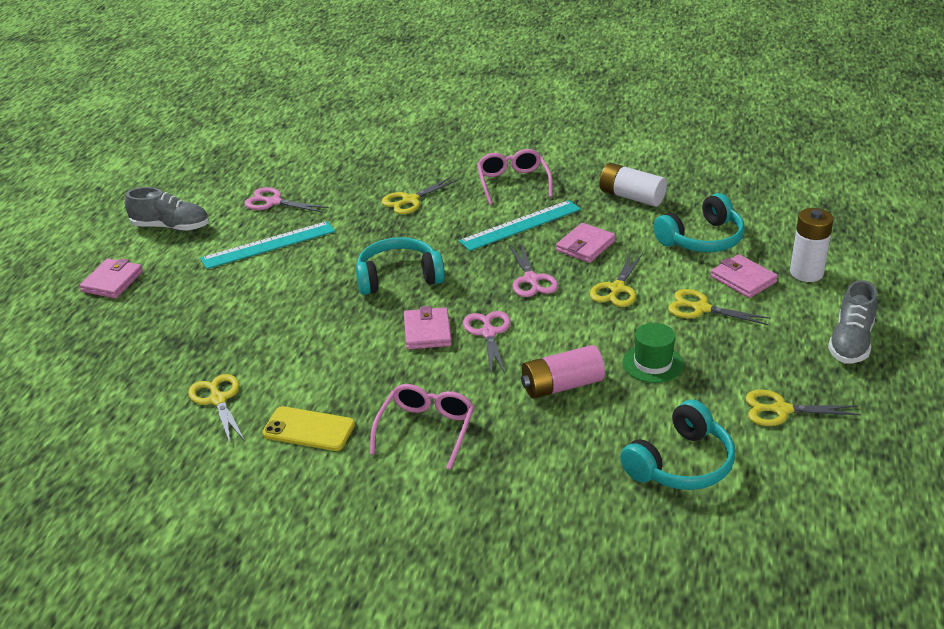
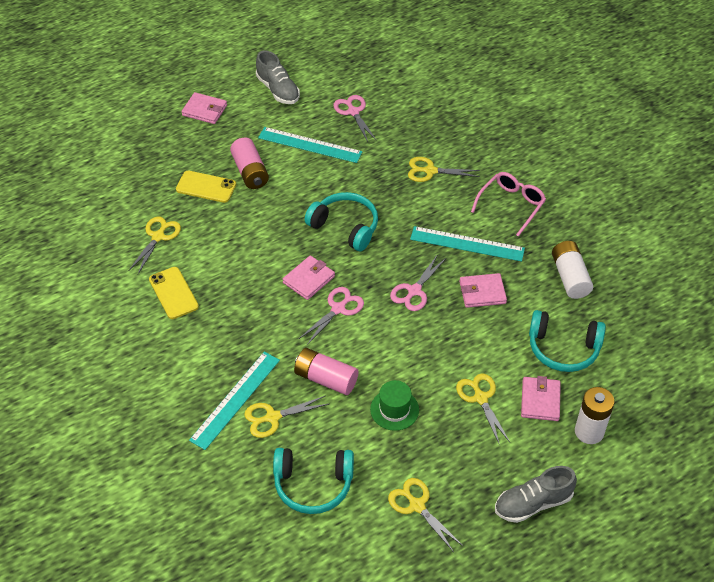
camera: 45 degrees right, 15 degrees up
(112, 281) = (204, 110): pink wallet -> pink wallet turned 45 degrees clockwise
(209, 333) = (206, 187): none -> yellow phone
(239, 296) = (250, 172): none -> pink battery
(426, 430) = (223, 344): pink glasses -> none
(508, 460) = (235, 399): none -> turquoise ruler
(617, 289) = (453, 340): yellow scissors -> yellow scissors (273, 417)

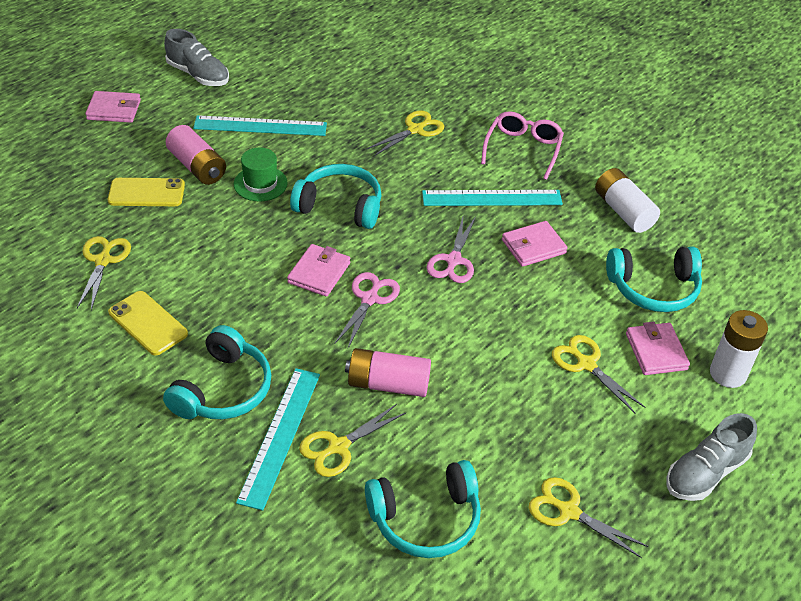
camera: 20 degrees left, 5 degrees down
(208, 356) = (223, 389): none -> turquoise headphones
(353, 112) = (298, 84): pink scissors -> none
(394, 409) = (489, 401): green hat -> green hat (260, 184)
(430, 171) = (415, 130): yellow scissors -> yellow scissors turned 150 degrees clockwise

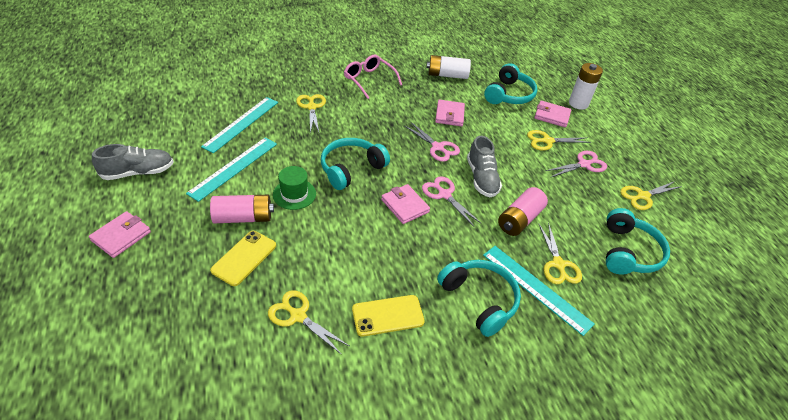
camera: 60 degrees left, 0 degrees up
(492, 198) = (399, 109): turquoise ruler -> turquoise ruler (241, 123)
(574, 421) = (584, 164): none -> pink scissors
(705, 472) = (635, 141): grey shoe -> grey shoe (481, 178)

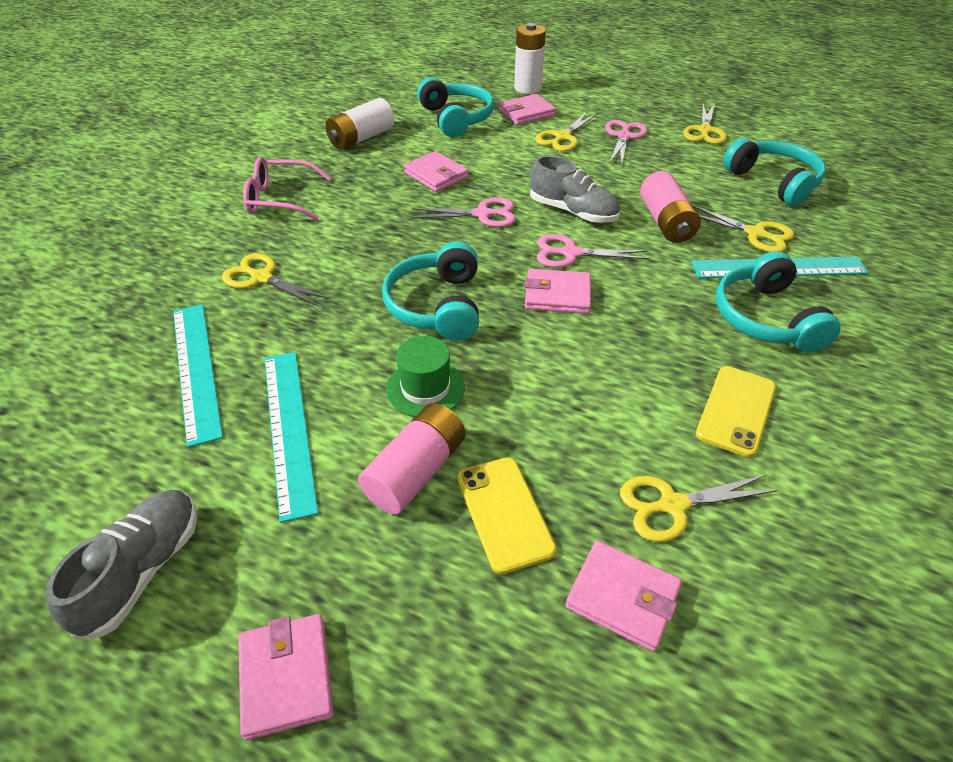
camera: 45 degrees left, 0 degrees up
(229, 320) = (622, 597): none -> pink wallet
(479, 300) = (765, 318): turquoise headphones -> turquoise headphones turned 105 degrees counterclockwise

